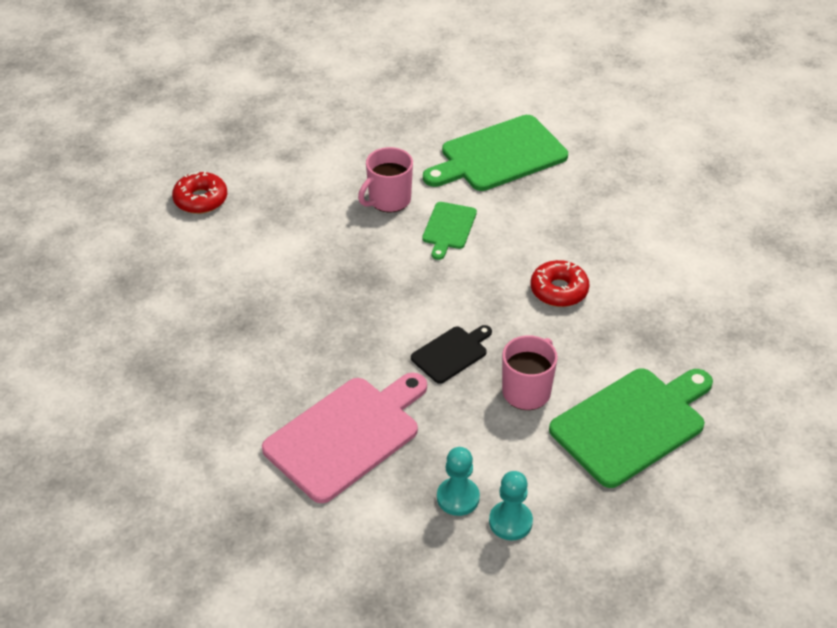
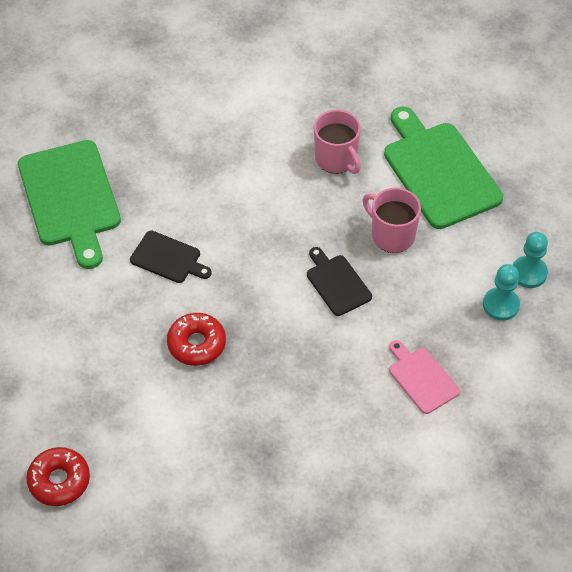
camera: 80 degrees left, 10 degrees up
(346, 435) = (421, 378): pink cutting board -> pink cutting board, size x0.52
(388, 200) = (112, 303): pink mug -> pink mug (336, 159)
(448, 228) = (168, 258): green cutting board -> black cutting board
(559, 290) = (274, 188): red donut -> red donut (196, 344)

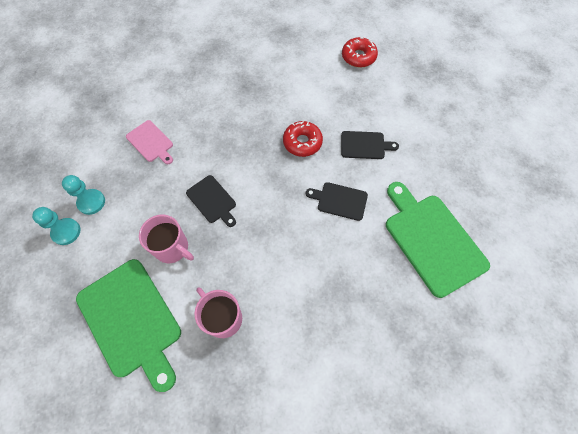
camera: 170 degrees right, 10 degrees up
(107, 326) = (365, 145): none -> black cutting board

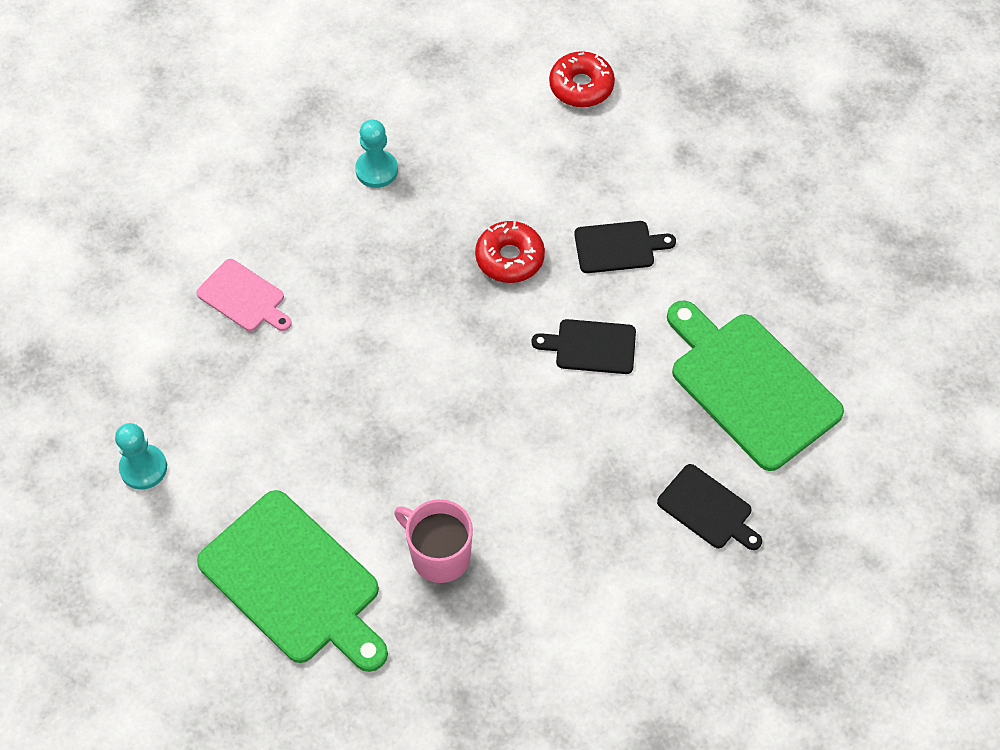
camera: 10 degrees left, 5 degrees down
(91, 202) = (170, 414): turquoise pawn -> turquoise pawn (376, 170)
(172, 248) = (330, 465): pink mug -> none
(212, 200) = (377, 379): black cutting board -> black cutting board (708, 509)

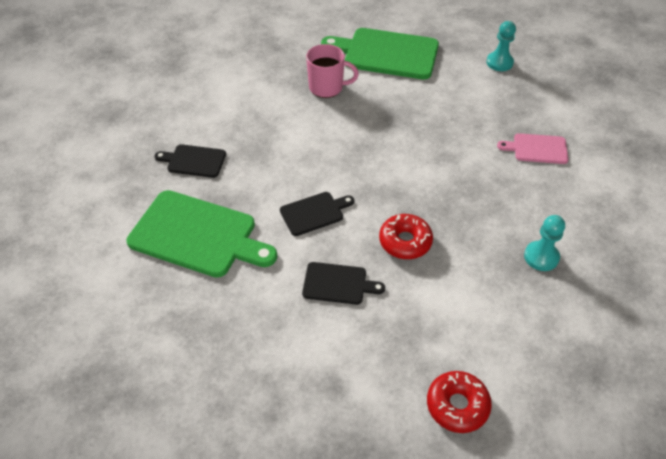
camera: 150 degrees right, 10 degrees down
(618, 247) = (338, 284): black cutting board -> black cutting board turned 135 degrees counterclockwise

